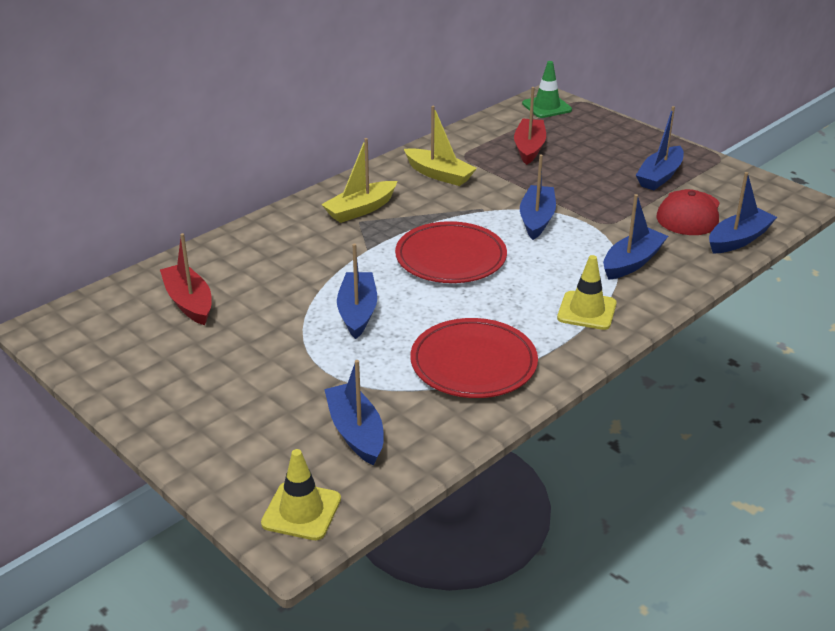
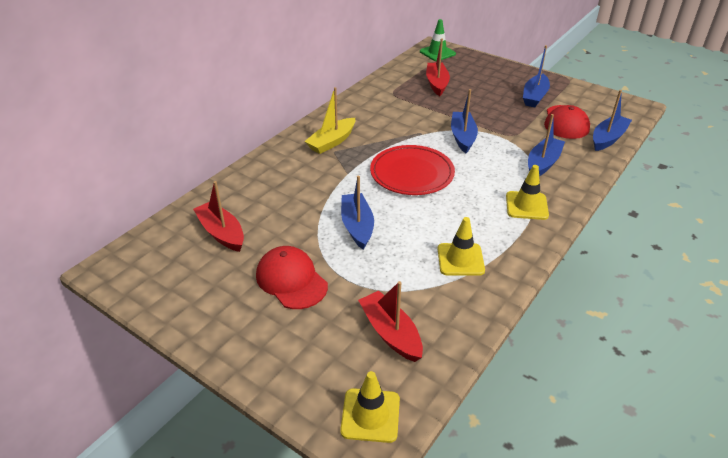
camera: 10 degrees left, 5 degrees up
(256, 363) = (291, 280): none -> red cap
(355, 432) = (390, 333): blue boat -> red boat
(439, 174) = (380, 109): yellow boat -> none
(473, 363) = (460, 259): red plate -> yellow traffic cone

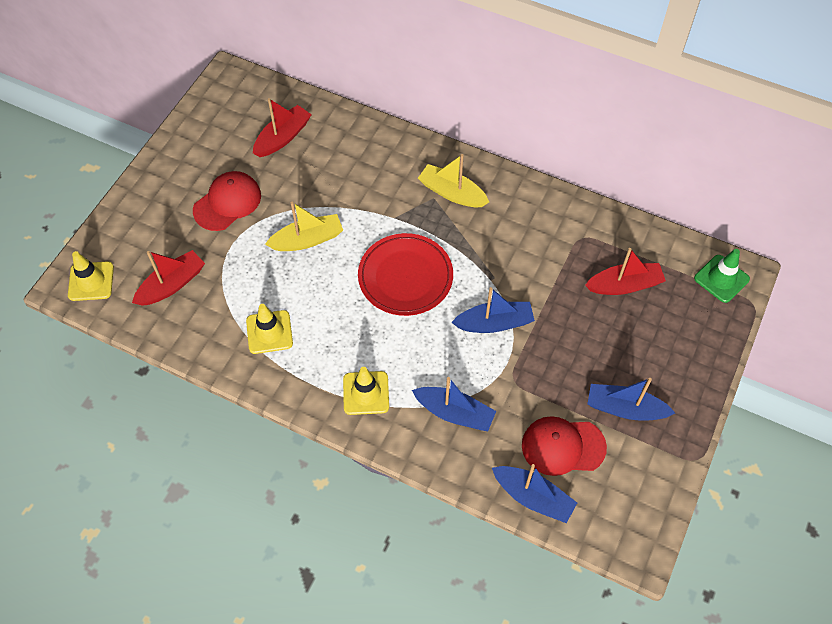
camera: 80 degrees right, 20 degrees up
(357, 226) = (307, 239): blue boat -> yellow boat

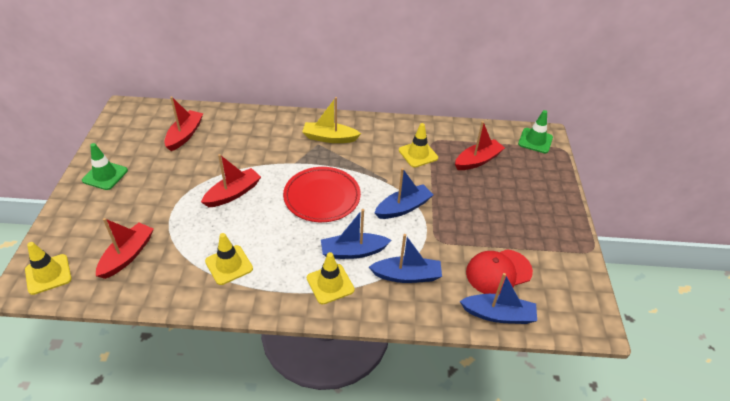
camera: 25 degrees left, 15 degrees down
(179, 170) = (105, 175): none -> green traffic cone
(227, 203) = (156, 186): red cap -> none
(307, 239) = (233, 193): yellow boat -> red boat
(551, 251) = (418, 154): none -> yellow traffic cone
(624, 408) = (525, 234): blue boat -> blue boat (353, 252)

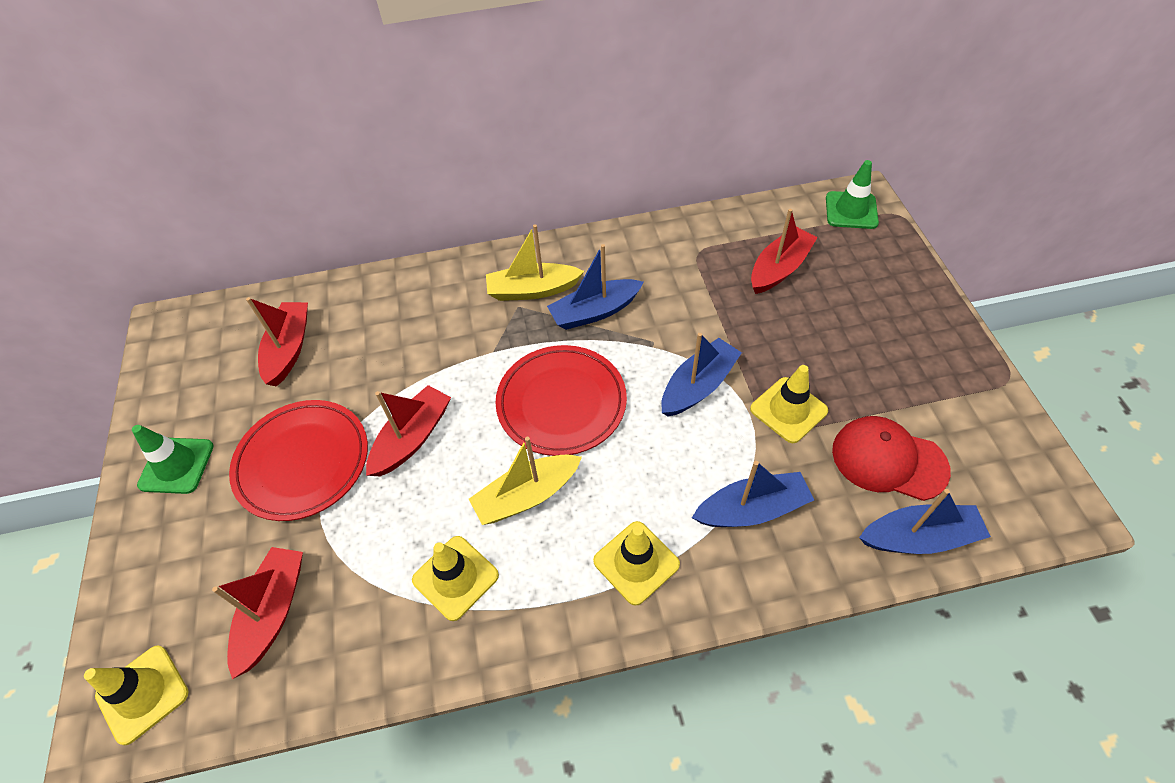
camera: 10 degrees left, 10 degrees up
(170, 190) = (303, 462): none -> red plate
(283, 236) = (527, 496): none -> yellow boat
(353, 252) = (650, 490): blue boat -> blue boat (594, 312)
(418, 154) = (683, 282): yellow traffic cone -> yellow traffic cone (788, 410)
(498, 272) = (888, 460): red cap -> red cap turned 60 degrees clockwise

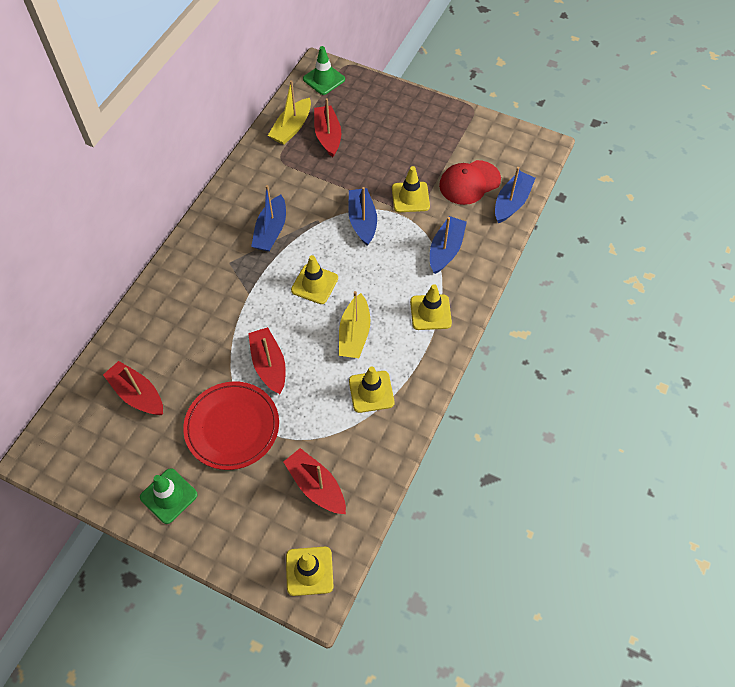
camera: 55 degrees left, 5 degrees up
(532, 290) = (225, 248): yellow boat -> yellow boat (292, 128)
(561, 403) = (314, 284): red plate -> yellow traffic cone

